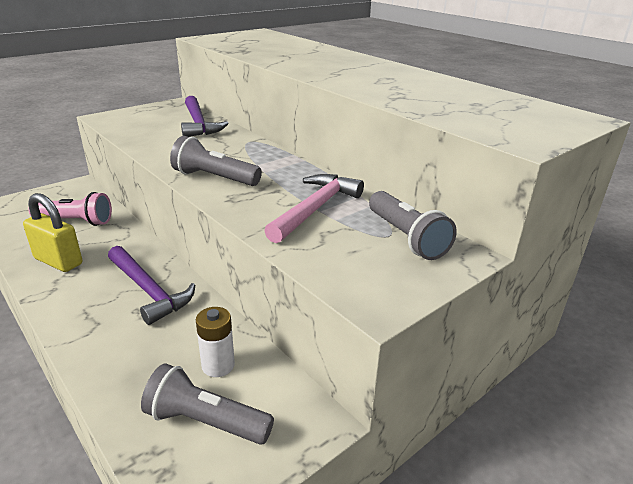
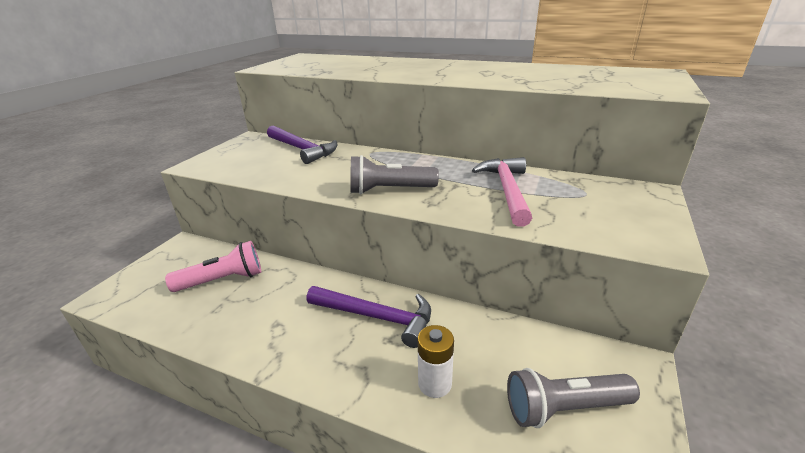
camera: 25 degrees left, 0 degrees up
(58, 261) = (251, 325): yellow padlock -> none
(218, 365) = (514, 356): white battery -> white battery (435, 383)
(406, 237) = (599, 191): grey flashlight -> none

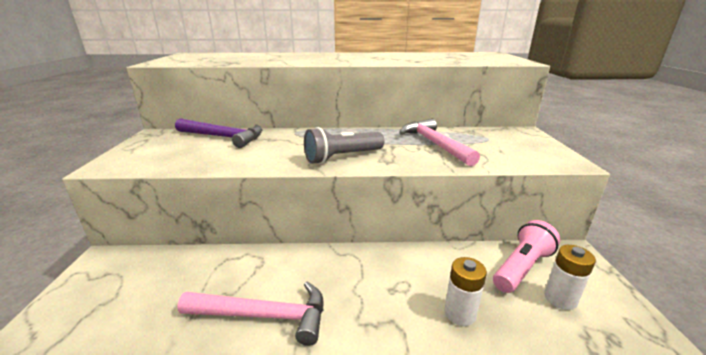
camera: 25 degrees left, 5 degrees down
(223, 280) = (181, 283): pink flashlight -> pink flashlight (521, 267)
(264, 326) = (263, 315): none -> pink hammer
(376, 317) = (368, 273): purple hammer -> none
(564, 408) = (560, 298): grey flashlight -> white battery

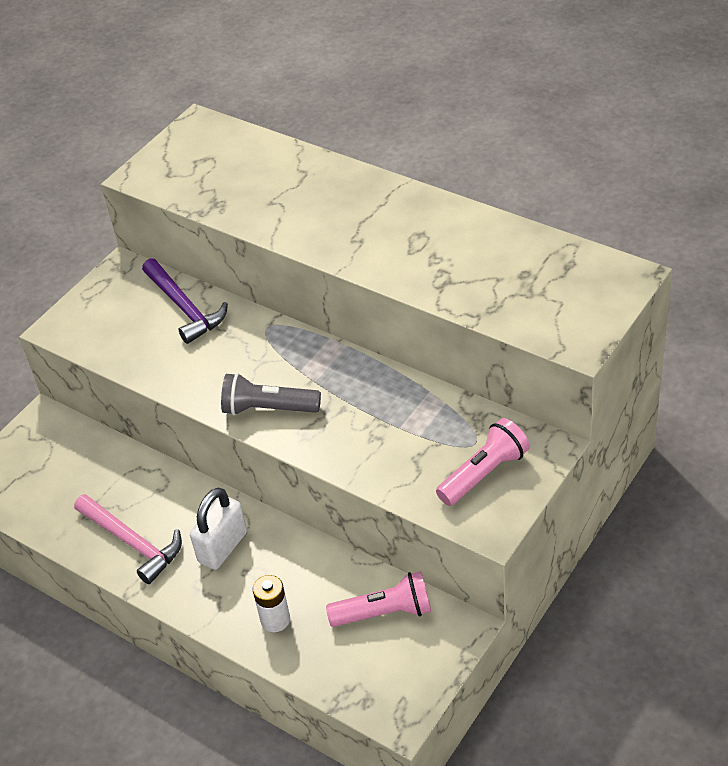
camera: 40 degrees right, 20 degrees up
(354, 281) = (222, 547): none -> white padlock
(434, 144) = (393, 426): pink hammer -> none
(517, 146) = (484, 473): none -> pink flashlight
(560, 298) = (374, 655): white battery -> none

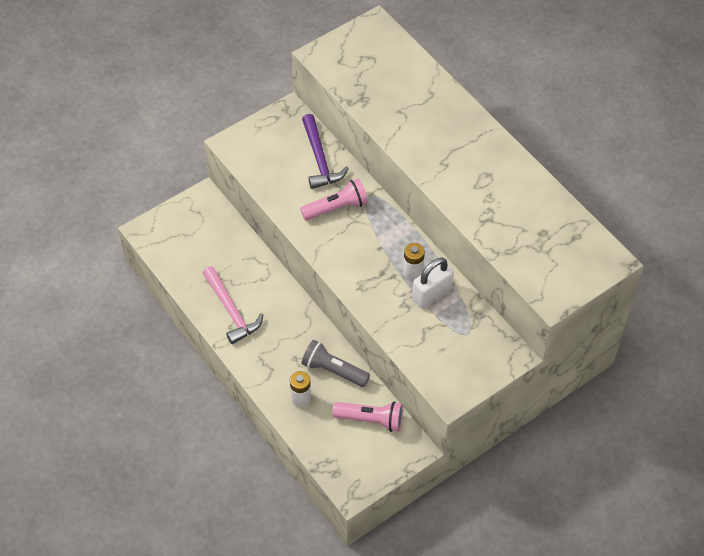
camera: 15 degrees right, 10 degrees up
(222, 547) = (287, 336): white padlock -> white padlock (432, 294)
(268, 409) = (345, 258): grey flashlight -> grey flashlight (333, 370)
(367, 395) = (413, 272): none -> white battery
(484, 473) = (463, 357): pink flashlight -> pink flashlight (336, 208)

